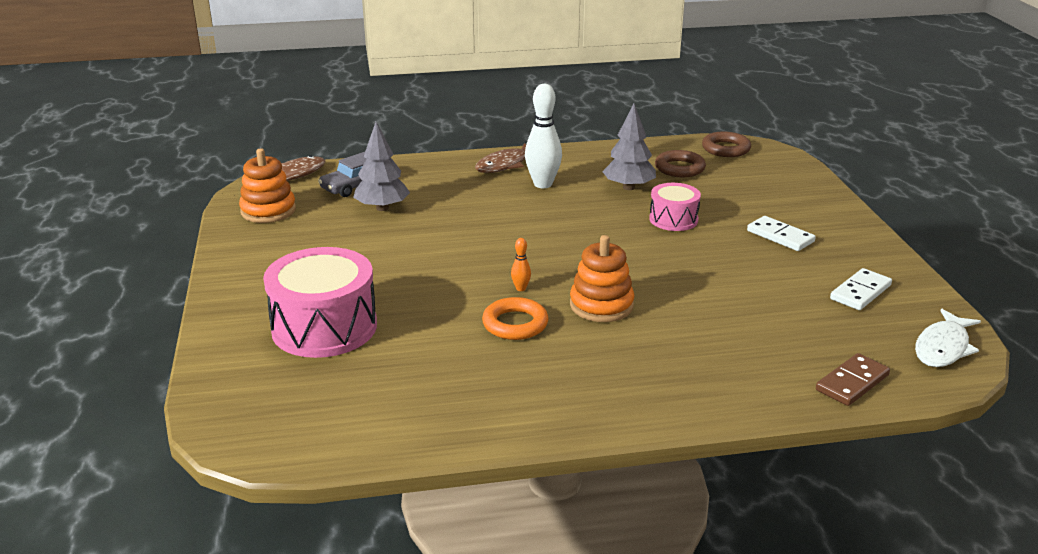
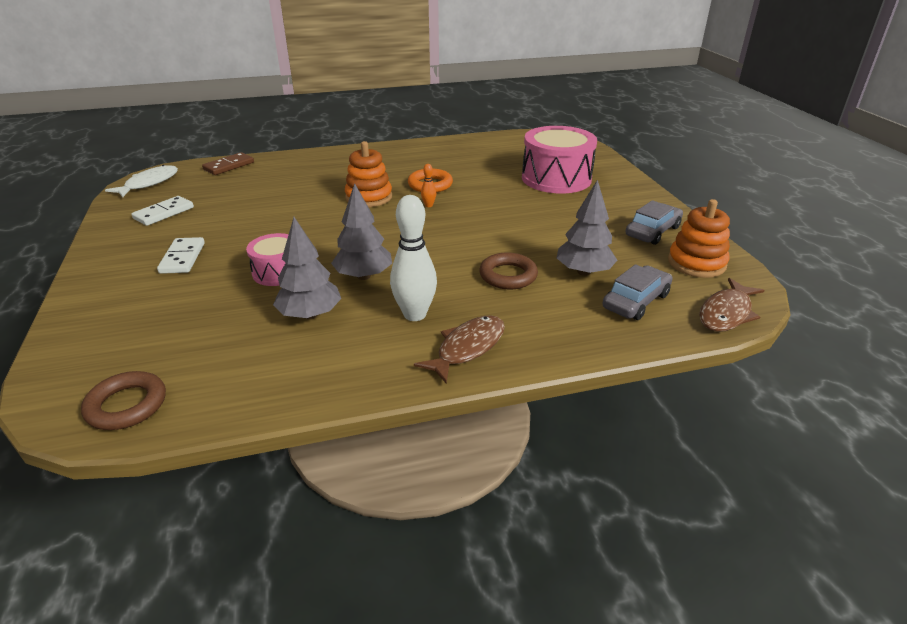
camera: 175 degrees right, 5 degrees up
(274, 243) = (652, 231): none -> grey car
(590, 213) = (363, 276): none -> grey tree
(679, 168) = (227, 354): brown ring -> brown ring (508, 275)
(780, 236) = (182, 258): white domino -> white domino turned 45 degrees clockwise

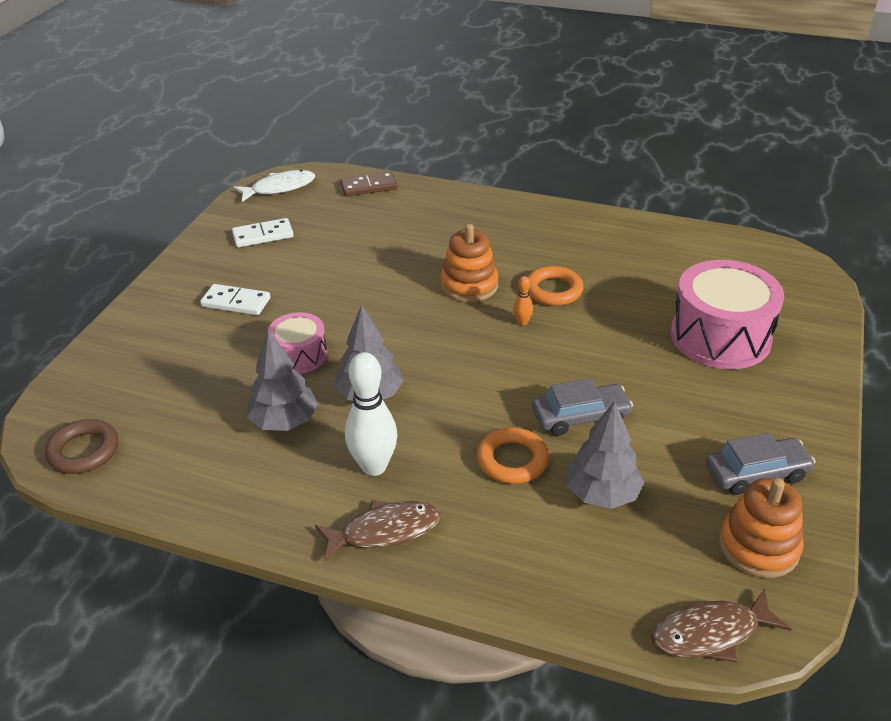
camera: 35 degrees right, 5 degrees up
(182, 258) = (236, 302): white domino -> white domino turned 75 degrees clockwise
(508, 275) = (512, 460): brown ring -> orange ring
(636, 301) = (619, 562): grey car -> grey car (580, 417)

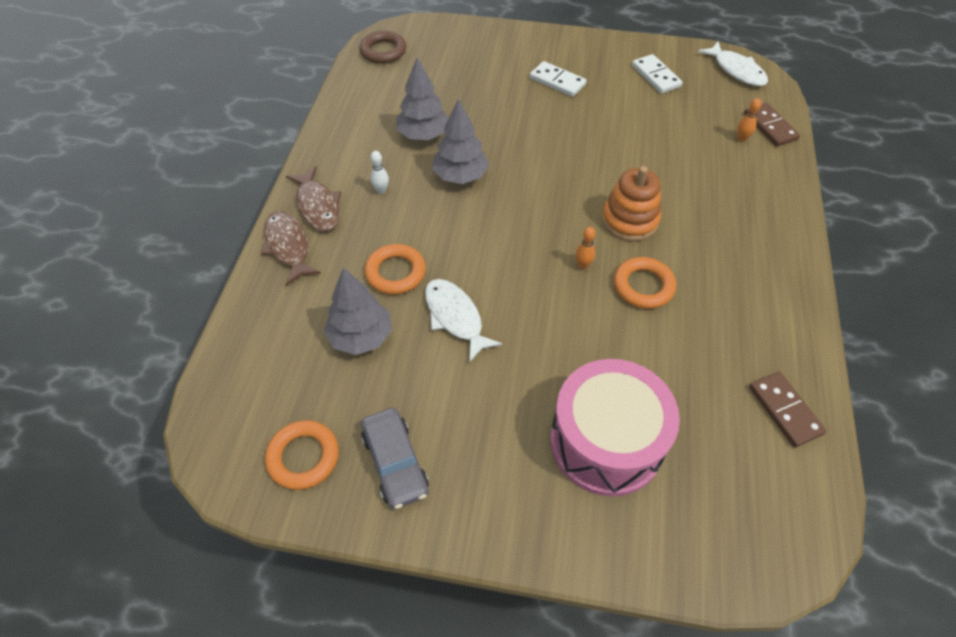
camera: 80 degrees right, 15 degrees up
(236, 302) = (557, 81): white domino -> white domino turned 60 degrees counterclockwise
(299, 355) = (500, 128): pink drum -> none
(374, 466) = (381, 190): white bowling pin -> white bowling pin, size x0.45
(379, 204) = (742, 138): none -> orange bowling pin
(580, 417) = (455, 317): grey car -> white fish
(684, 244) = (785, 410): none -> brown domino
(711, 633) = (214, 414): brown fish -> brown fish (288, 246)
(758, 546) = (303, 457): orange stacking toy -> orange ring

